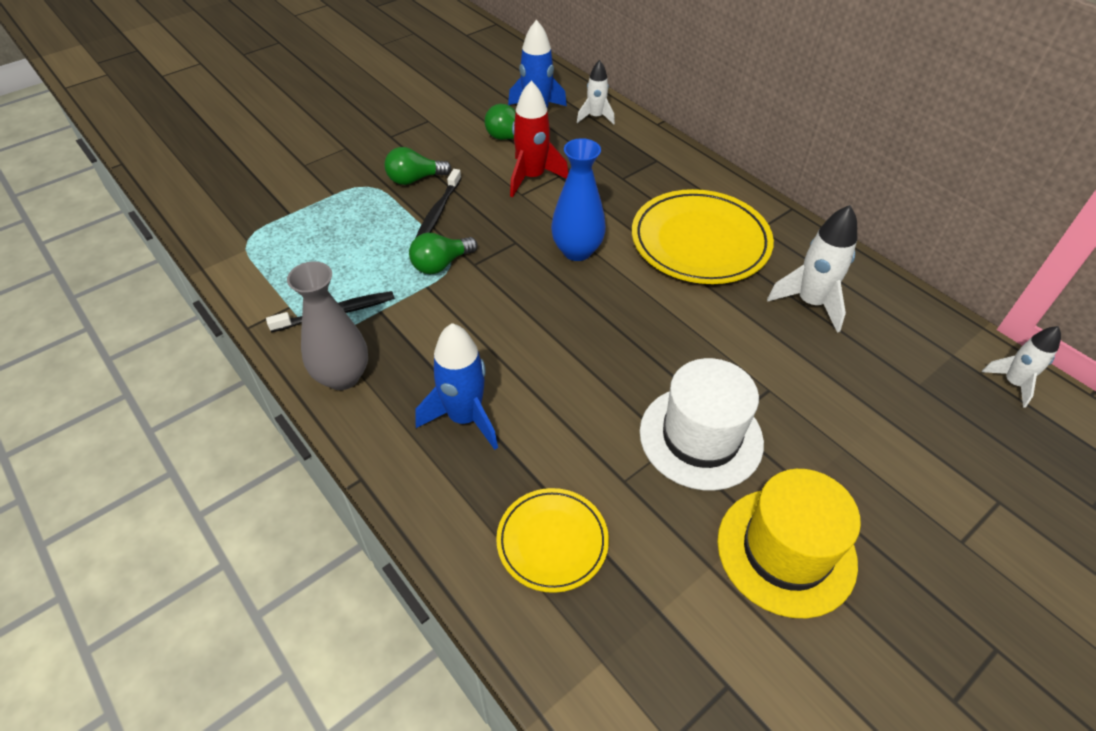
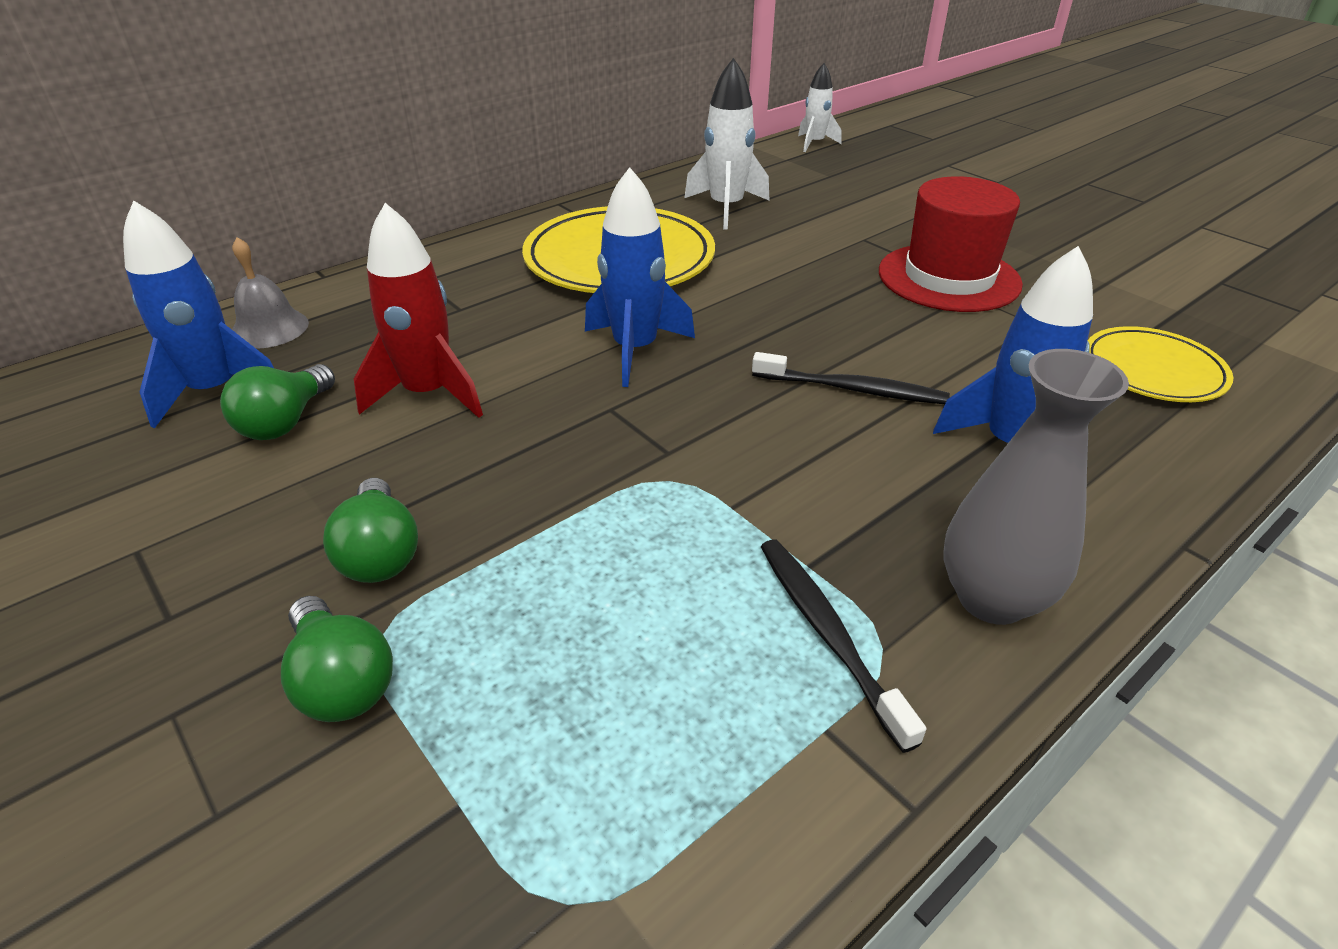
camera: 90 degrees left, 10 degrees down
(438, 212) = (510, 507): black toothbrush -> black toothbrush (851, 389)
(441, 264) = (670, 492): green light bulb -> green light bulb (342, 681)
(577, 251) = (635, 350): blue vase -> blue rocket
(595, 117) = (269, 328): white rocket -> grey bell
(701, 437) = (948, 277): white hat -> red hat
(786, 551) = (1061, 247): yellow hat -> none

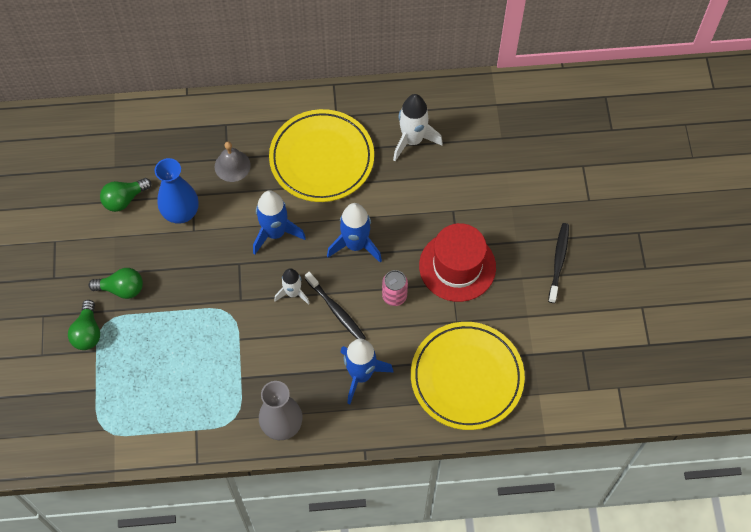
camera: 35 degrees right, 25 degrees up
(215, 391) = (109, 163): blue rocket -> blue rocket (355, 245)
(269, 328) = (146, 128): grey bell -> grey bell (232, 166)
(380, 553) = (122, 289): green light bulb -> green light bulb turned 105 degrees counterclockwise
(428, 394) = (181, 213): red rocket -> blue vase
(814, 143) = (531, 95): white rocket -> white rocket (293, 293)
(828, 635) = (223, 404): black toothbrush -> black toothbrush (558, 262)
(914, 337) = (394, 296): none -> pink can
(1153, 370) = (466, 377): yellow plate -> yellow plate, size x1.73

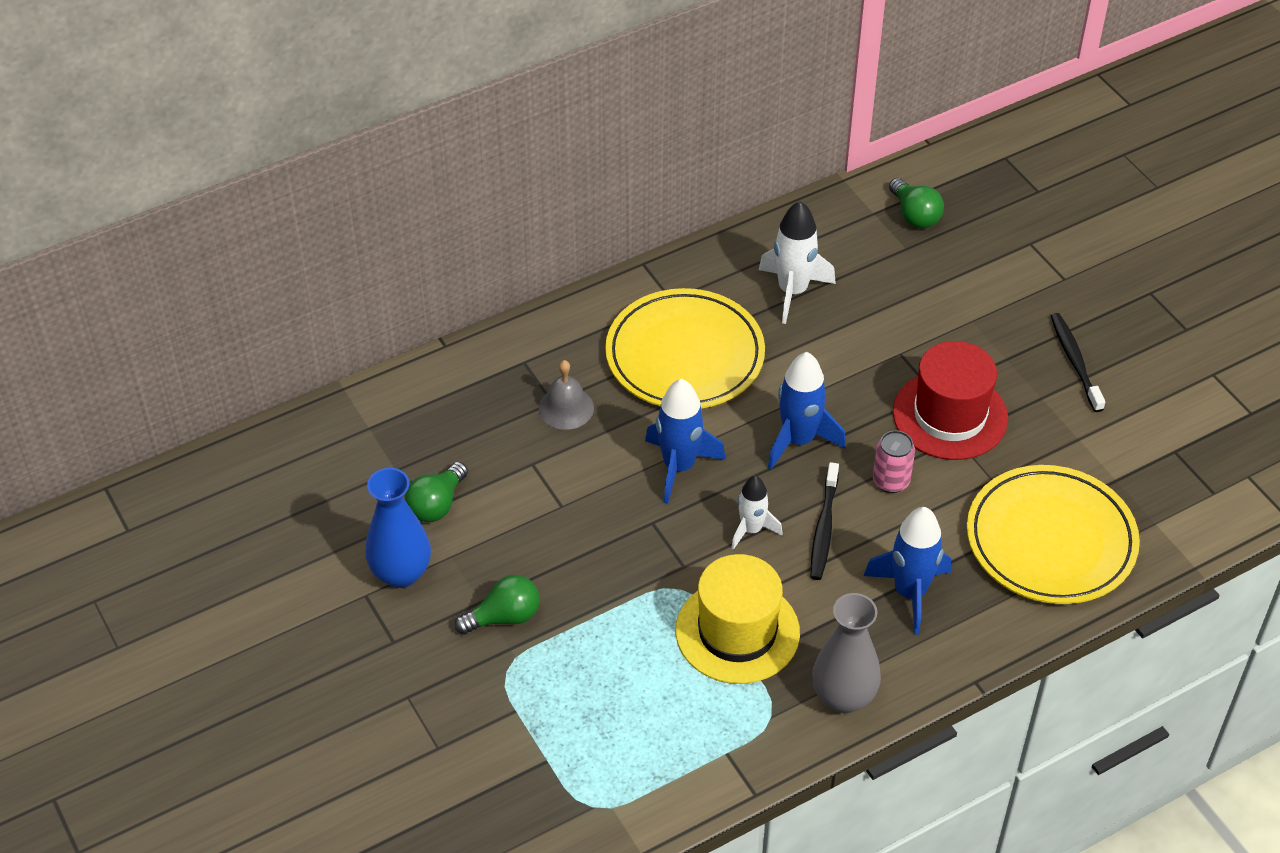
camera: 25 degrees left, 15 degrees down
(87, 332) = (489, 692): green light bulb -> green light bulb (914, 215)
(181, 213) = (530, 491): blue vase -> blue vase (401, 573)
(246, 356) = (737, 631): none -> yellow hat
(336, 310) = (824, 528): black toothbrush -> black toothbrush turned 75 degrees clockwise

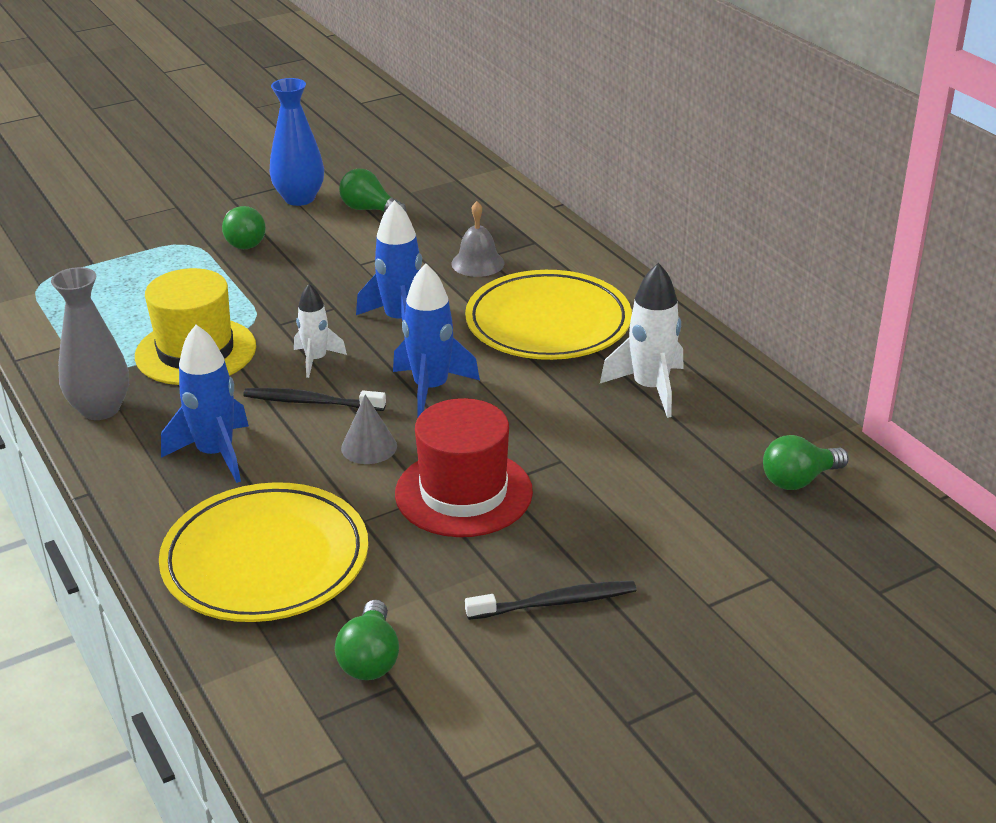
camera: 90 degrees right, 15 degrees down
(891, 481) = (369, 447): pink can -> grey cone
(1151, 467) = (370, 658): none -> green light bulb

